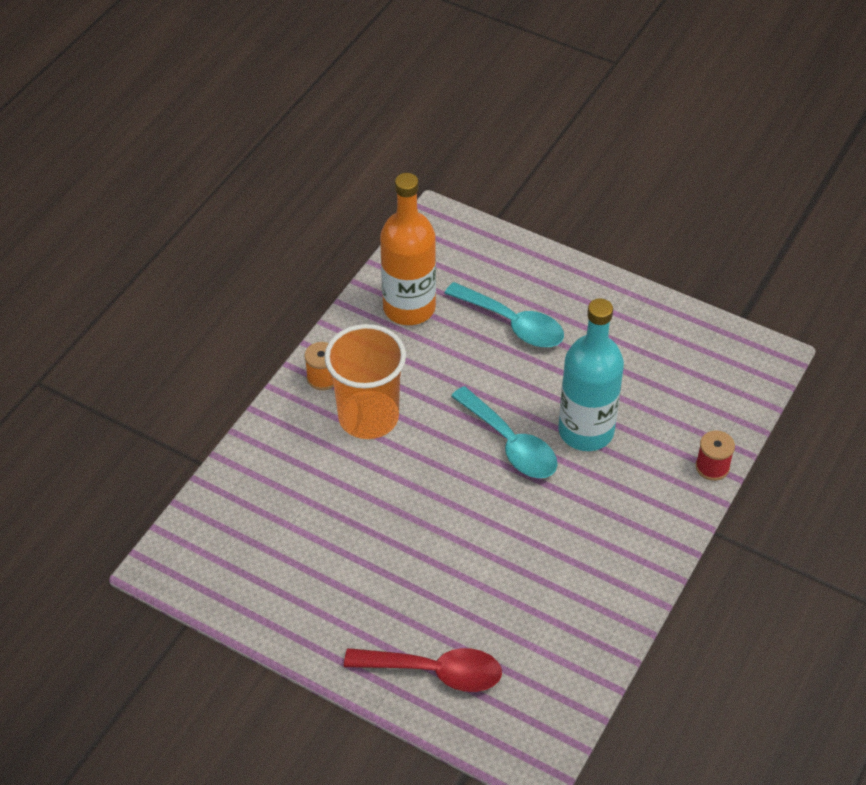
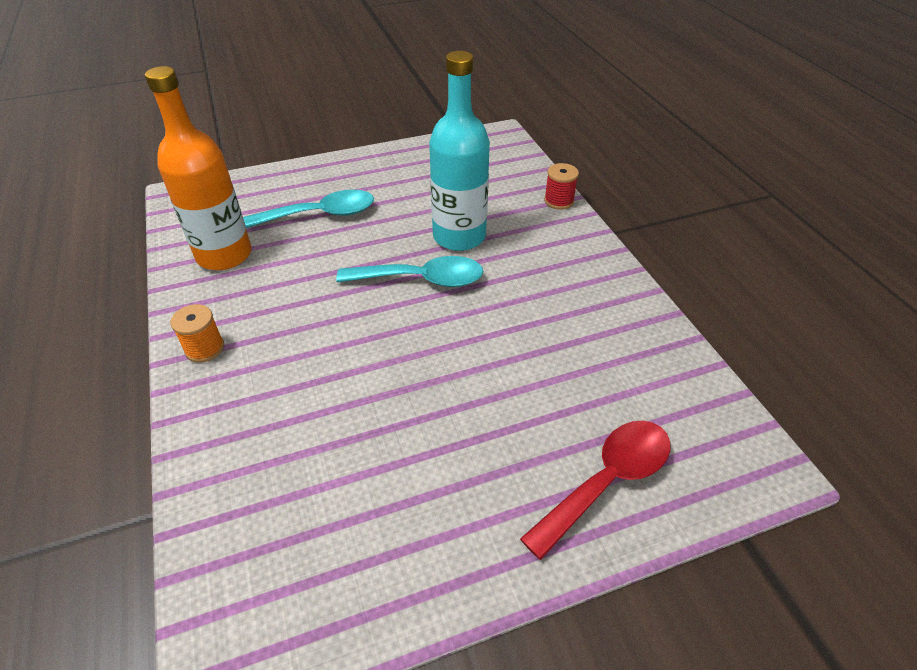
camera: 50 degrees left, 5 degrees down
(368, 417) = (285, 345): orange cup -> none

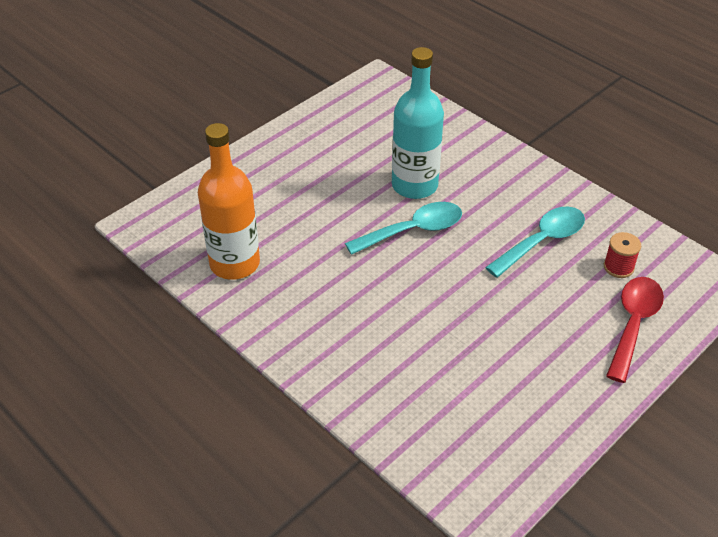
camera: 25 degrees left, 0 degrees up
(205, 348) = (292, 340): orange spool -> none
(320, 215) = (284, 202): turquoise spoon -> turquoise spoon (542, 241)
(559, 201) = (470, 129): red spool -> red spool (618, 267)

